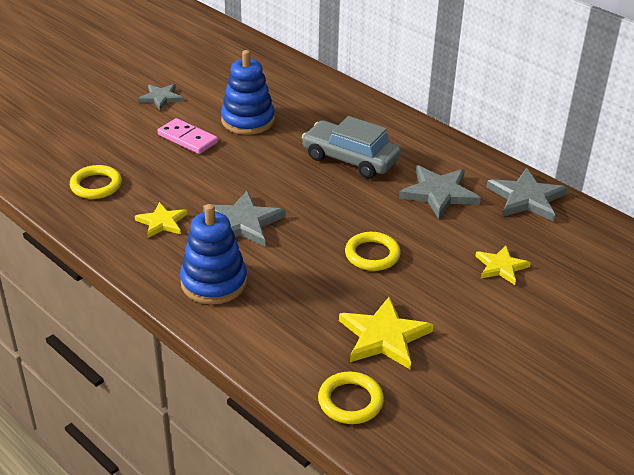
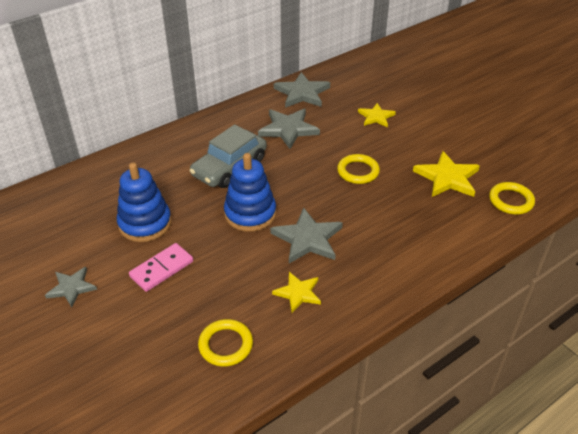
camera: 80 degrees left, 5 degrees up
(214, 282) = (386, 262): blue stacking toy -> blue stacking toy (250, 214)

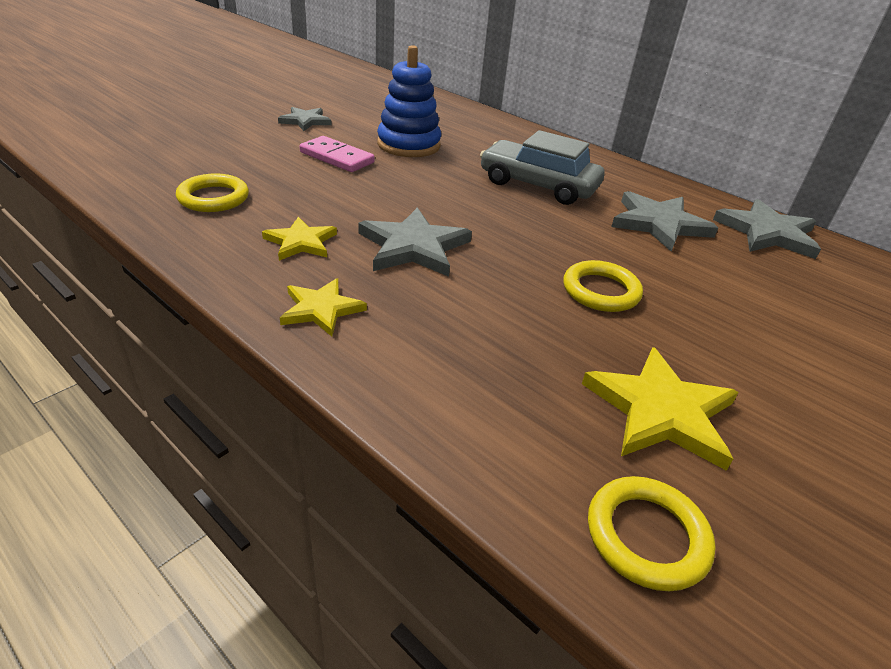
camera: 75 degrees right, 5 degrees down
(250, 214) = (450, 203): blue stacking toy -> none
(376, 117) = (782, 311): yellow star -> yellow star (321, 309)

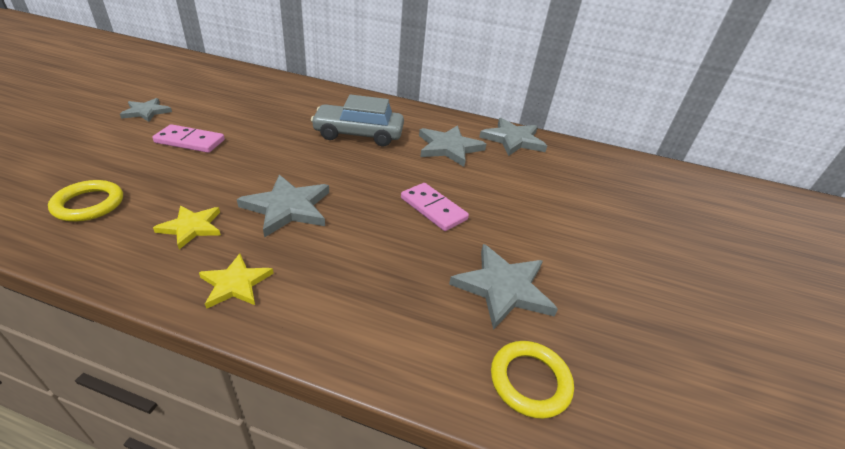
camera: 25 degrees left, 0 degrees up
(408, 145) = (247, 118): blue stacking toy -> none
(601, 291) = (433, 209): yellow ring -> pink domino
(660, 411) = (503, 288): yellow star -> grey star

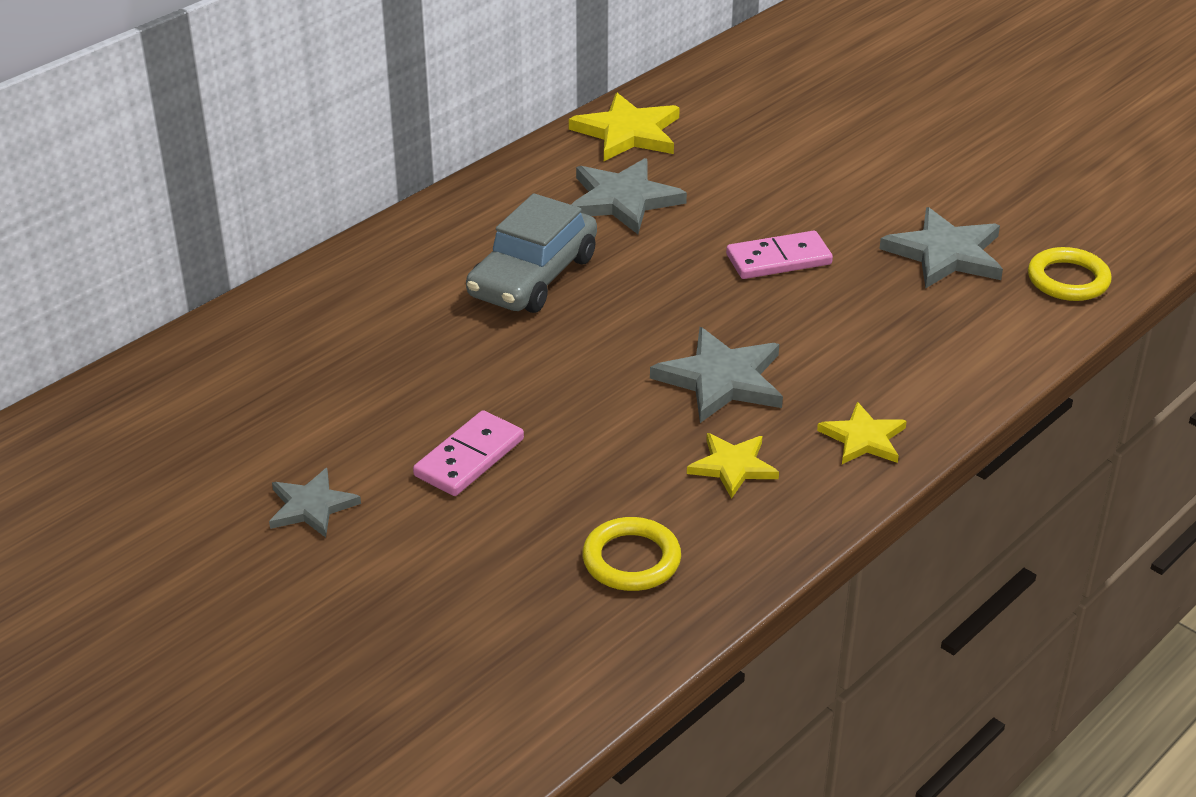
camera: 60 degrees left, 0 degrees up
(513, 140) = (628, 133): grey star -> yellow star

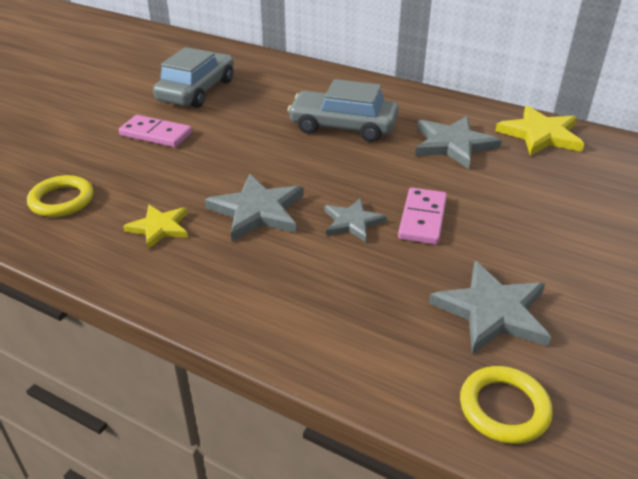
camera: 75 degrees right, 0 degrees up
(311, 506) = (110, 100): grey star -> grey star (352, 222)
(332, 403) = (197, 90): none -> grey car
(778, 260) = (422, 219): pink domino -> pink domino turned 45 degrees clockwise
(863, 438) = (202, 286): yellow star -> none

